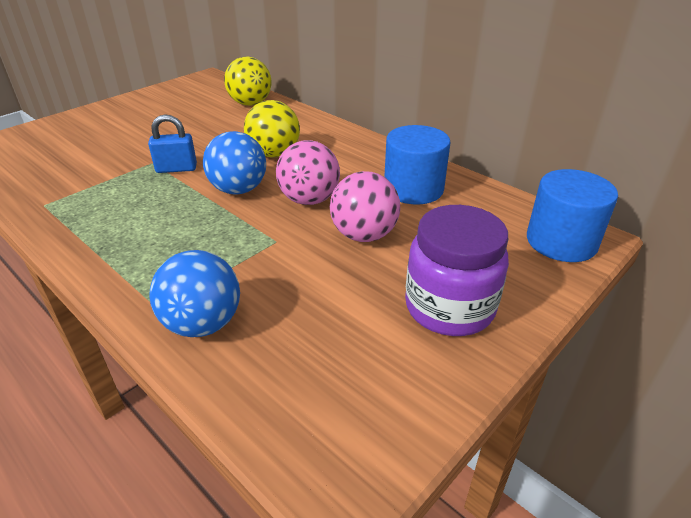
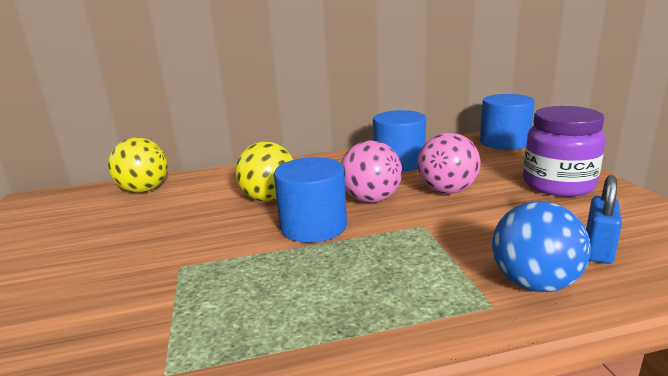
camera: 55 degrees left, 15 degrees down
(176, 169) = (220, 252): blue padlock -> blue padlock (598, 250)
(238, 190) = (313, 226): blue ball -> blue cylinder

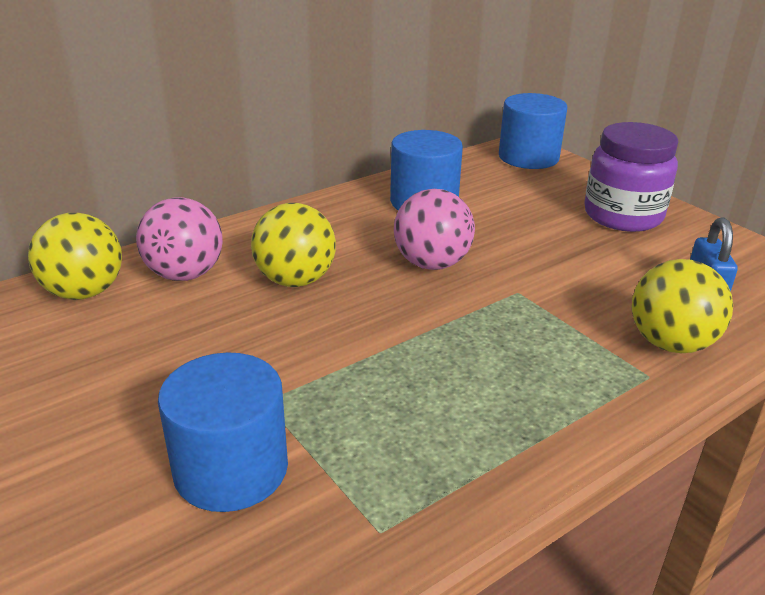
camera: 25 degrees left, 10 degrees up
(313, 226) = (391, 313): blue cylinder -> blue cylinder (231, 469)
(447, 191) = (511, 239): pink ball -> pink ball (185, 274)
(534, 283) = (670, 343): blue ball -> yellow ball

